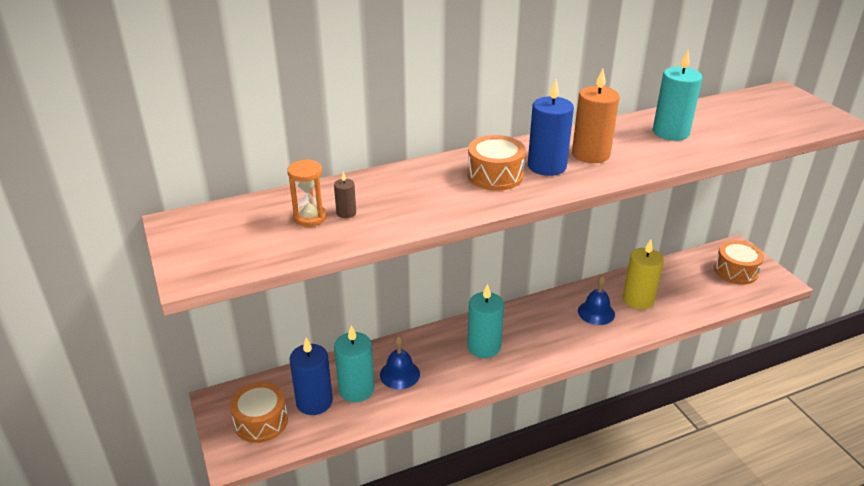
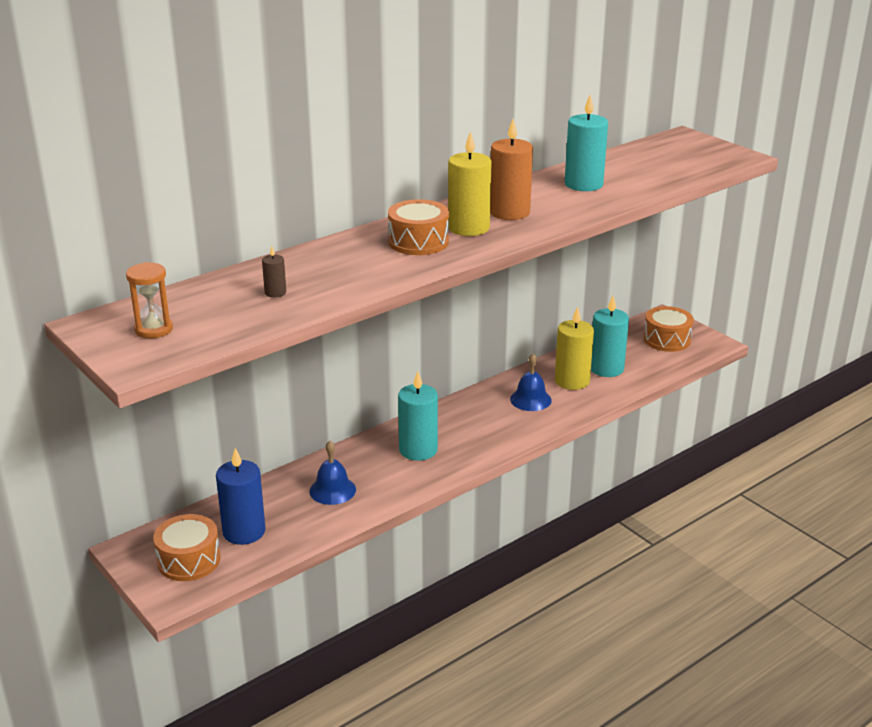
camera: 15 degrees left, 5 degrees down
(310, 217) = (238, 301): orange hourglass -> orange hourglass (154, 329)
(356, 389) = (288, 512): turquoise candle -> turquoise candle (606, 368)
(547, 166) = (468, 228): blue candle -> yellow candle

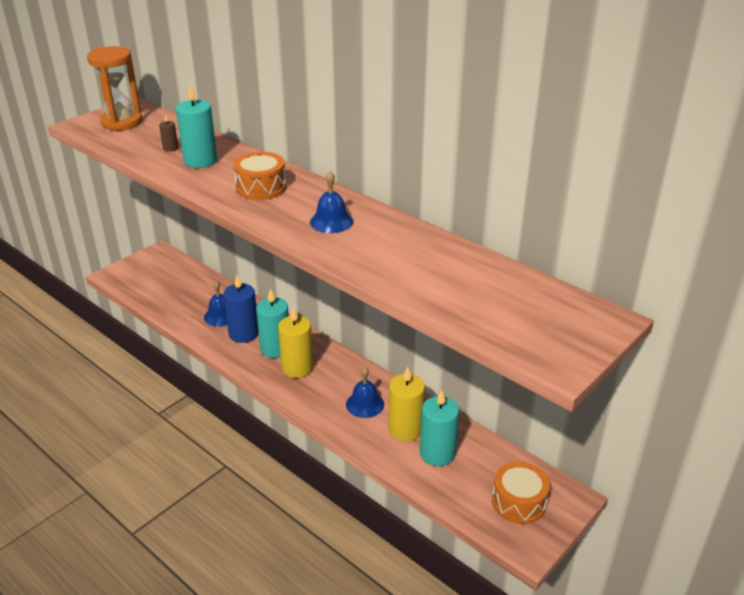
camera: 80 degrees right, 5 degrees up
(154, 329) = (122, 122): orange hourglass -> orange hourglass, size x1.73
(189, 560) = (146, 274): orange drum -> none
(244, 531) = (174, 288): blue candle -> blue candle (243, 334)
(468, 228) = (293, 205): yellow candle -> yellow candle (297, 368)
(509, 212) = (331, 221): orange candle -> blue bell
(583, 184) = (415, 256): turquoise candle -> turquoise candle (200, 161)

